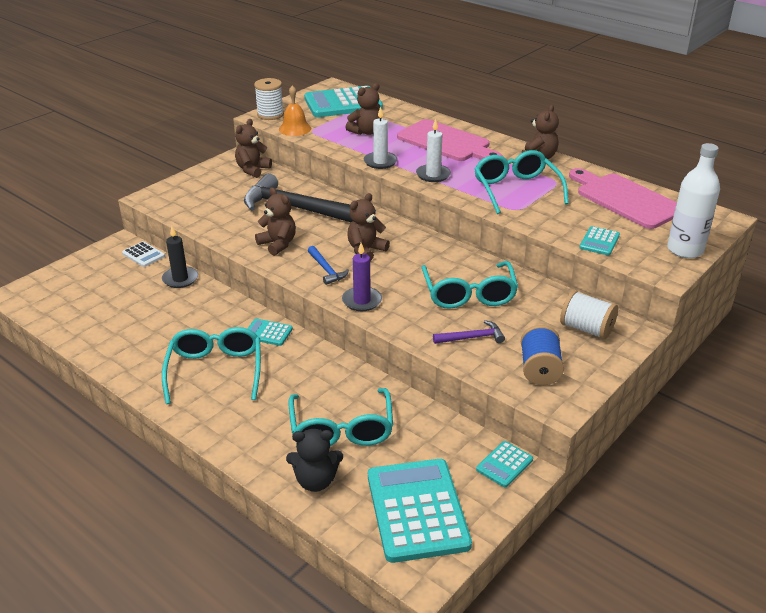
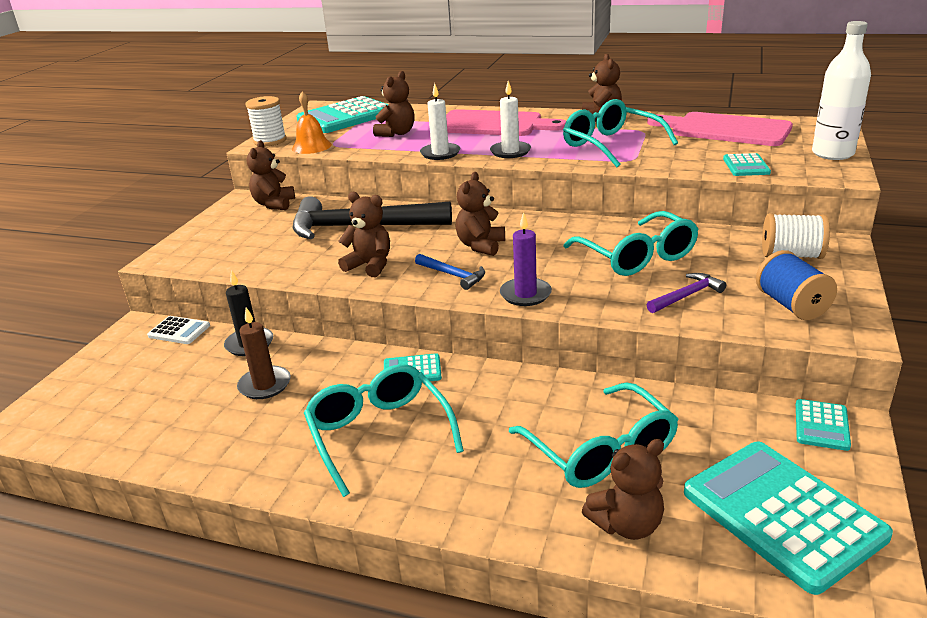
camera: 20 degrees left, 5 degrees down
(170, 313) = (265, 385): none -> brown candle
(315, 481) = (626, 524): black teddy bear -> brown teddy bear

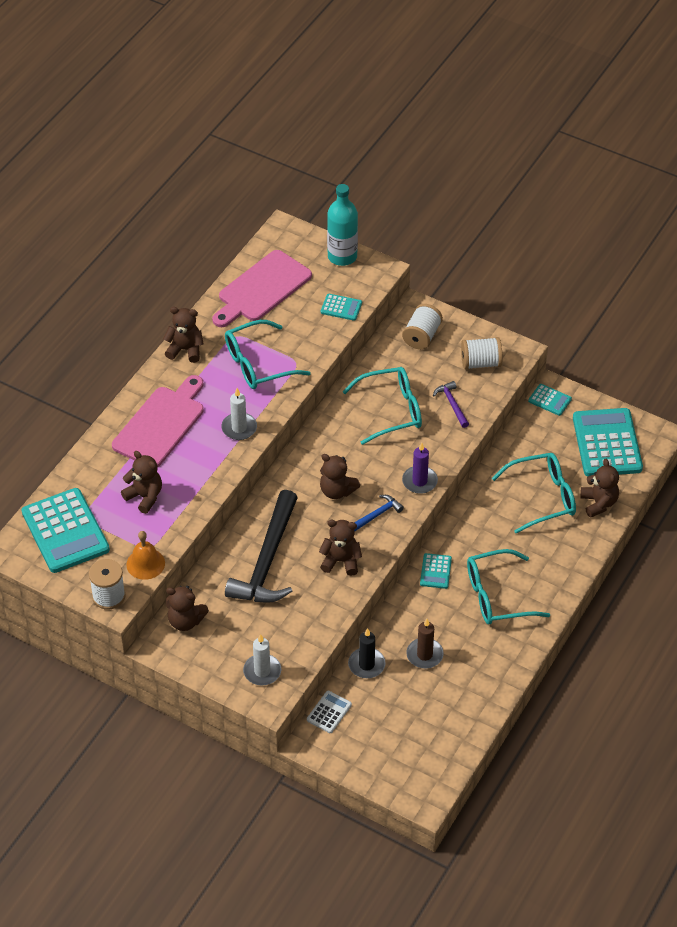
camera: 80 degrees left, 20 degrees up
(370, 265) = (341, 561): brown teddy bear -> brown teddy bear turned 60 degrees clockwise
(440, 153) = (217, 473): white candle -> white candle (262, 671)
(782, 514) = (607, 443): turquoise calculator -> turquoise calculator turned 105 degrees clockwise
(791, 305) = (480, 363): blue spool -> white spool
(832, 154) = (342, 256): white bottle -> turquoise bottle

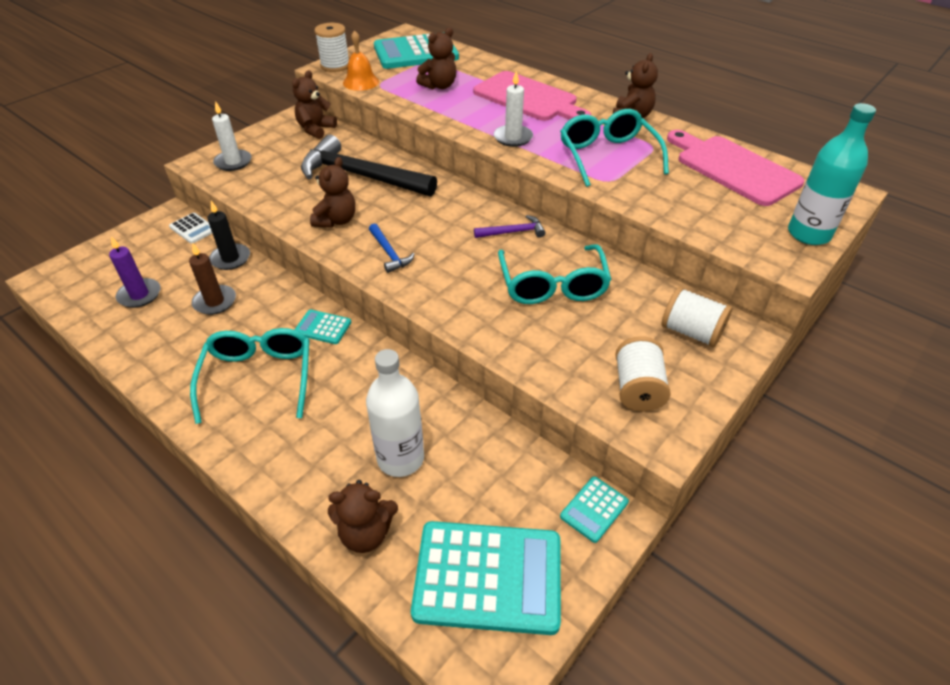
camera: 100 degrees right, 5 degrees down
(337, 491) = (435, 228): brown teddy bear -> none
(341, 307) = (707, 223): turquoise calculator -> none
(419, 481) = (428, 294): purple candle -> purple candle (139, 295)
(452, 404) = (556, 344): purple hammer -> purple hammer (513, 232)
(542, 497) = (400, 458): turquoise glasses -> white bottle

